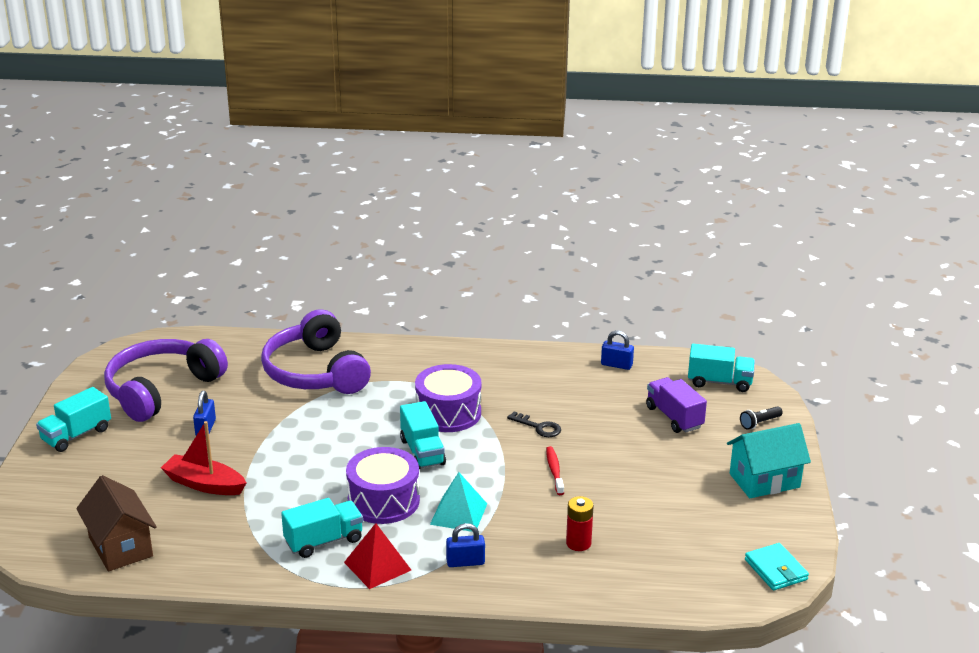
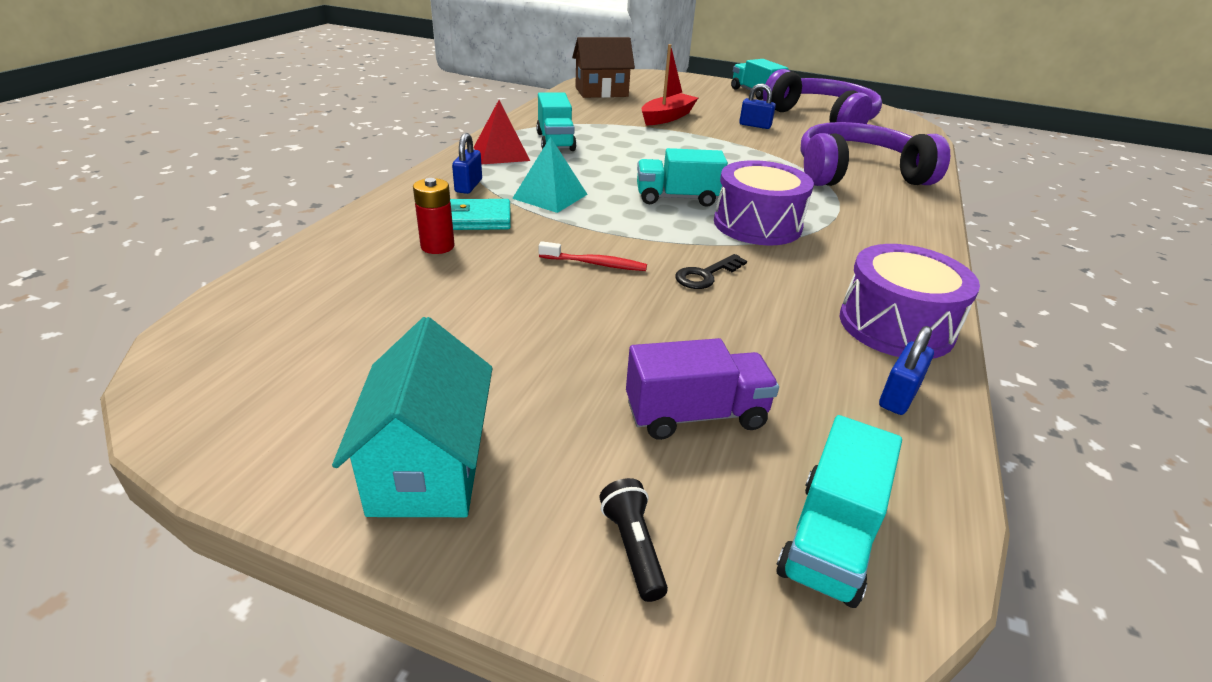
camera: 105 degrees right, 5 degrees up
(383, 501) = (598, 169): purple drum -> purple drum (896, 325)
(776, 570) = (204, 386): turquoise wallet -> turquoise wallet (478, 219)

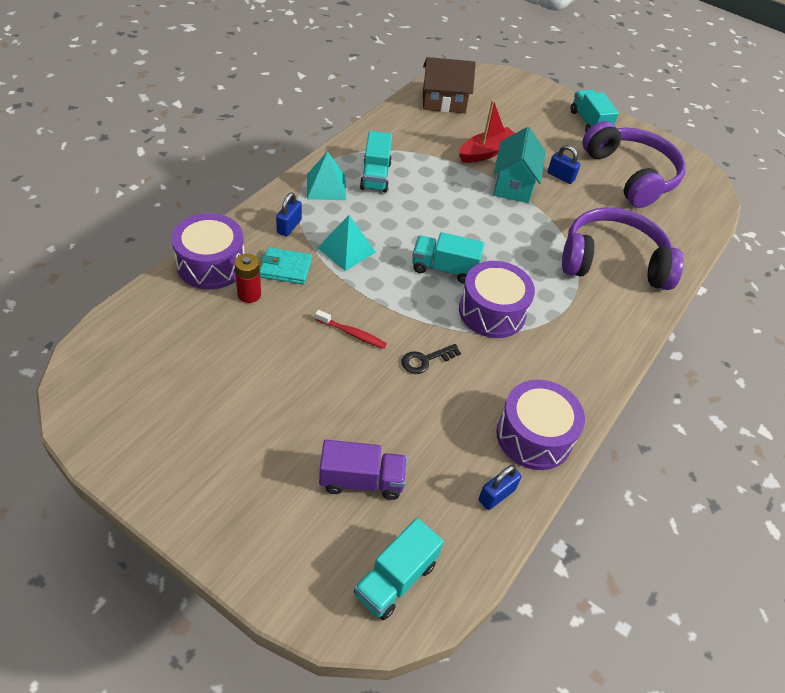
camera: 10 degrees right, 15 degrees up
(374, 226) = (211, 264): none -> purple drum
(428, 468) = (200, 483): turquoise house -> turquoise house (513, 185)
(501, 154) = (326, 187): red pyramid -> turquoise pyramid
(633, 547) = (290, 558): black flashlight -> none

